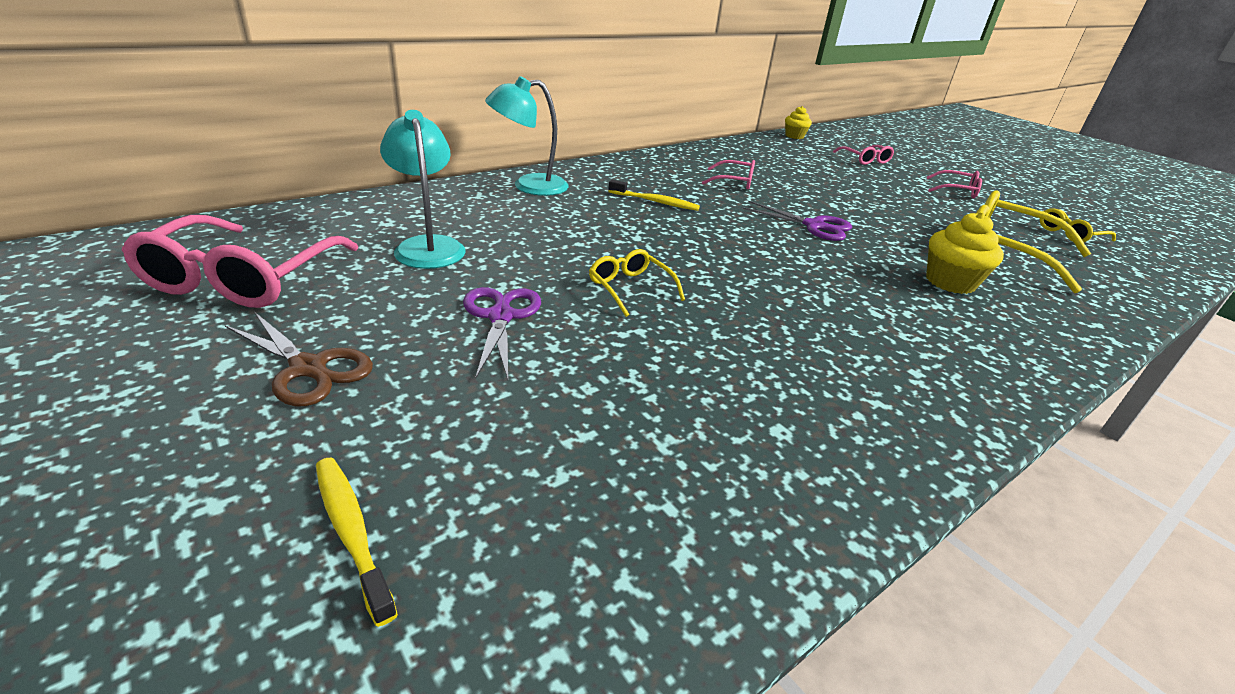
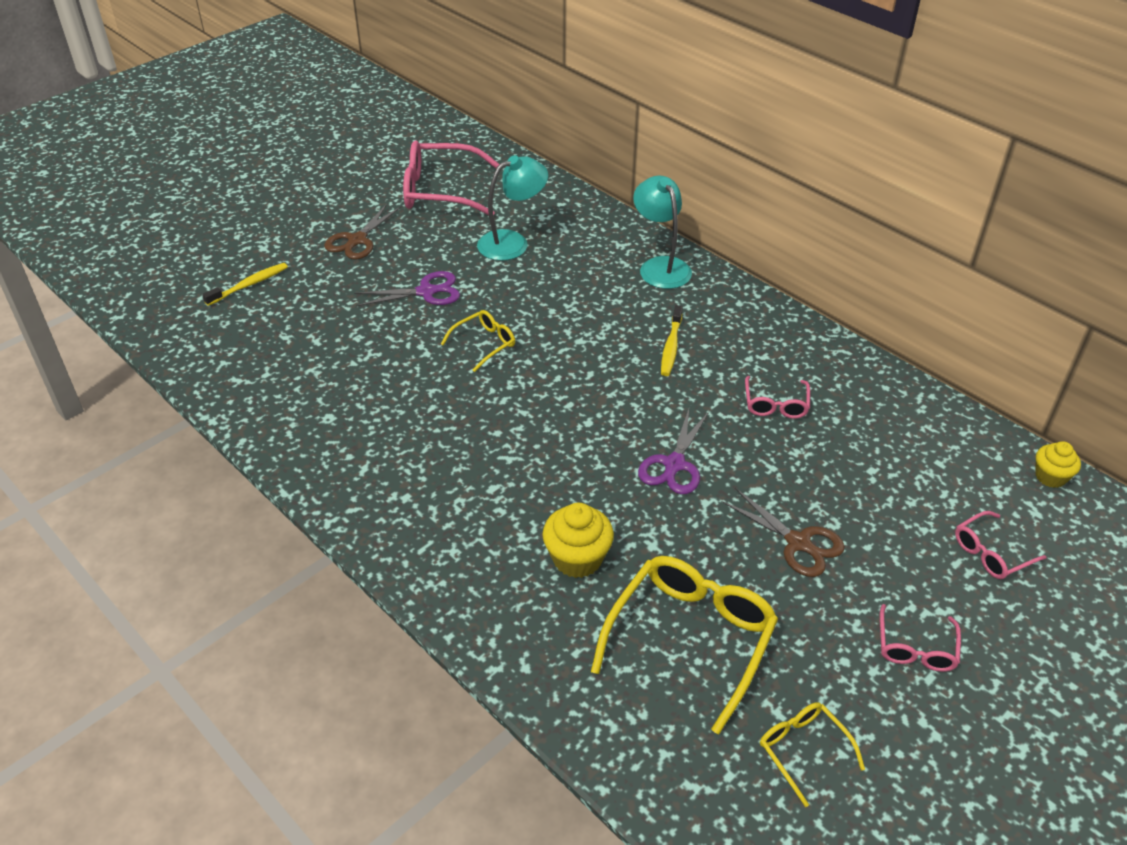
camera: 85 degrees right, 10 degrees up
(883, 202) = (798, 543): none -> brown scissors

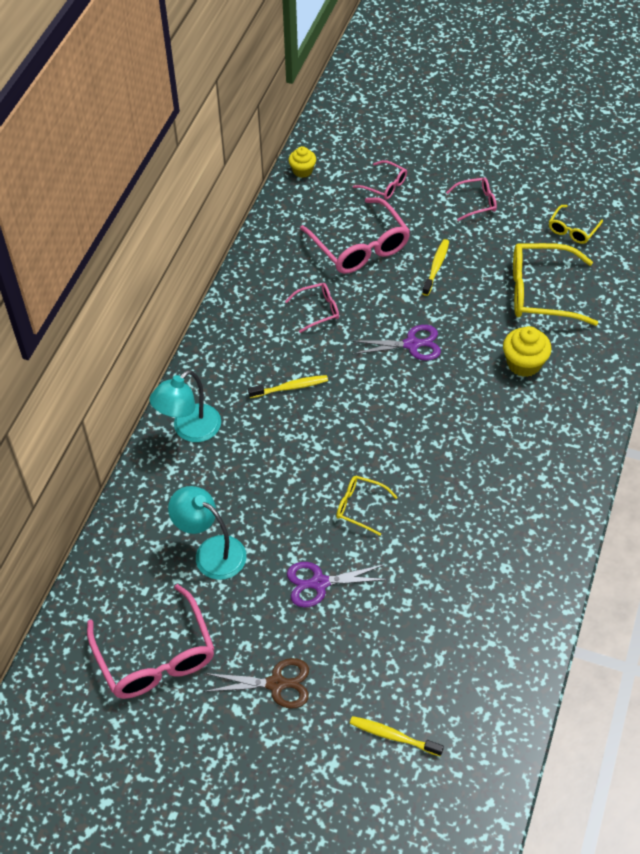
camera: 115 degrees left, 10 degrees up
(426, 292) = (319, 583): purple scissors -> purple scissors turned 60 degrees counterclockwise
(798, 543) = (436, 267): brown scissors -> yellow toothbrush
(873, 480) = (359, 246): none -> pink glasses

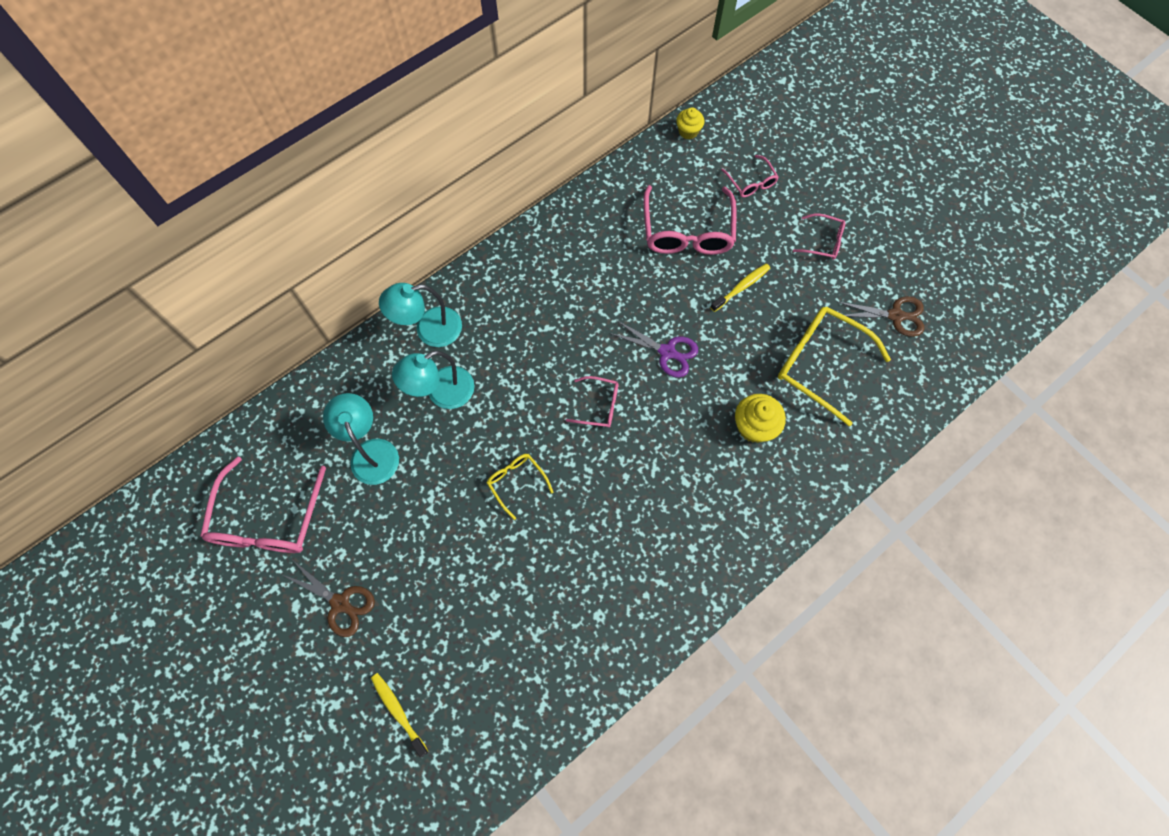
camera: 30 degrees right, 15 degrees up
(240, 473) = (441, 393): none -> turquoise lamp
(290, 387) = (536, 336): yellow toothbrush -> none
(317, 310) = (609, 274): pink glasses -> pink glasses (598, 405)
(319, 583) = (436, 533): purple scissors -> none
(572, 229) = (895, 316): yellow glasses -> brown scissors

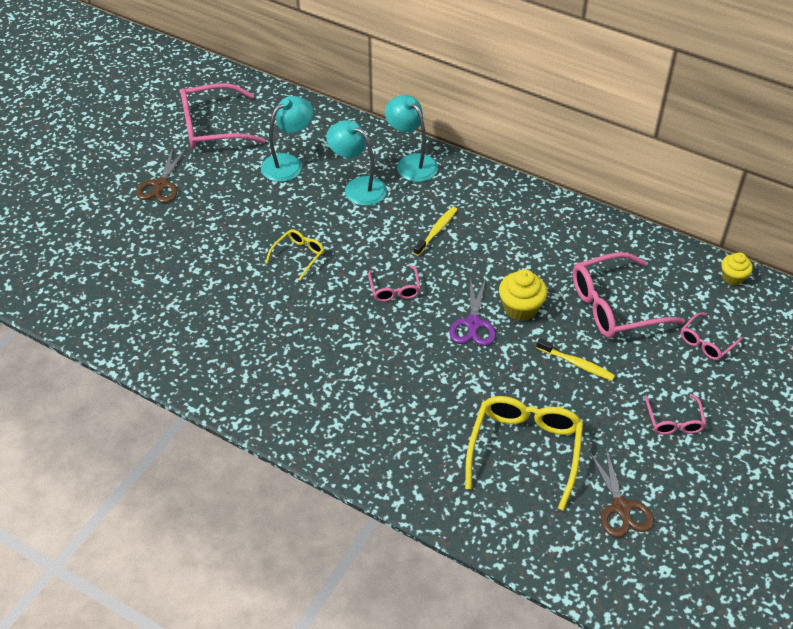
camera: 70 degrees right, 20 degrees down
(398, 712) = (88, 242): yellow toothbrush -> yellow toothbrush (436, 231)
(754, 426) = (428, 410): yellow cupcake -> yellow cupcake (520, 308)

